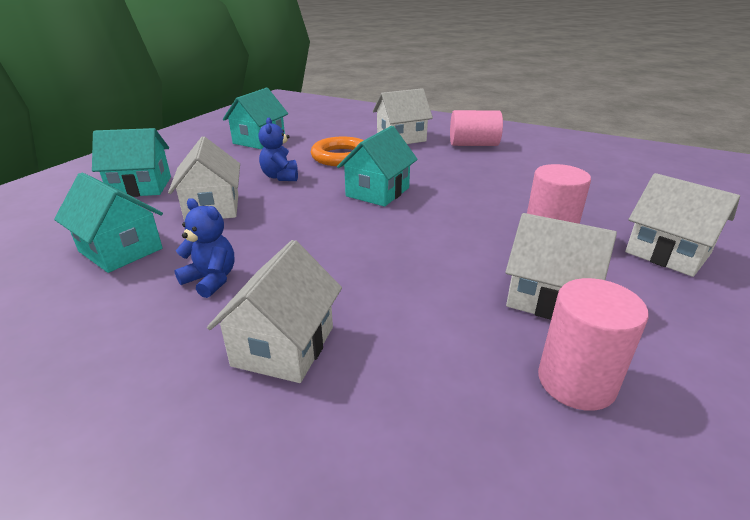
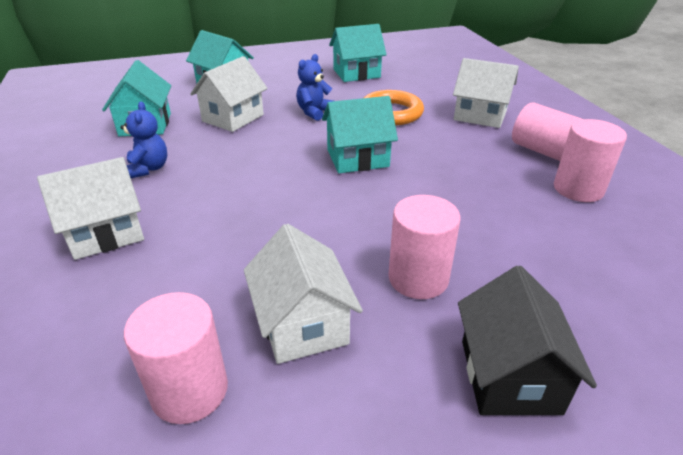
camera: 45 degrees right, 5 degrees up
(524, 156) = (578, 189): none -> pink cylinder
(667, 253) = (509, 376): white house -> black house

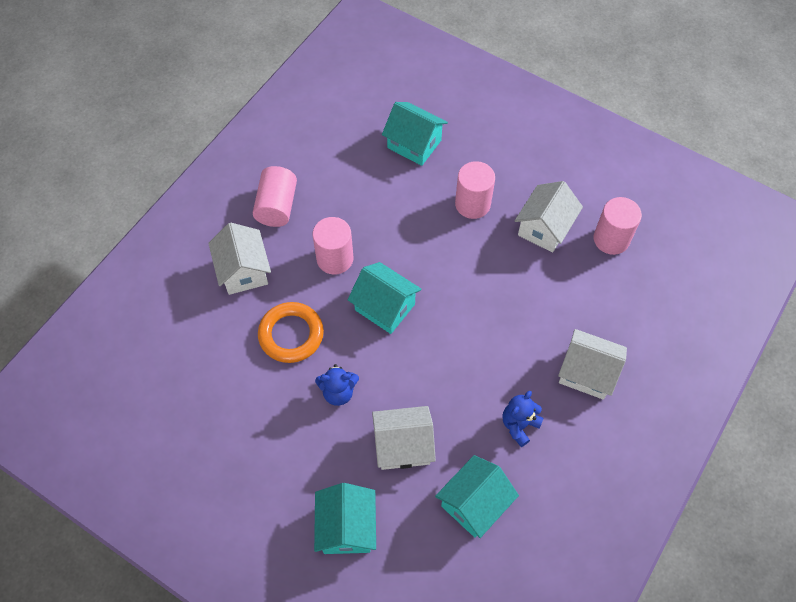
camera: 130 degrees left, 25 degrees up
(356, 73) = (220, 425): turquoise house -> turquoise house (414, 144)
(509, 376) = (498, 146): black house -> none
(578, 189) = (317, 172): pink cylinder -> pink cylinder (335, 259)

